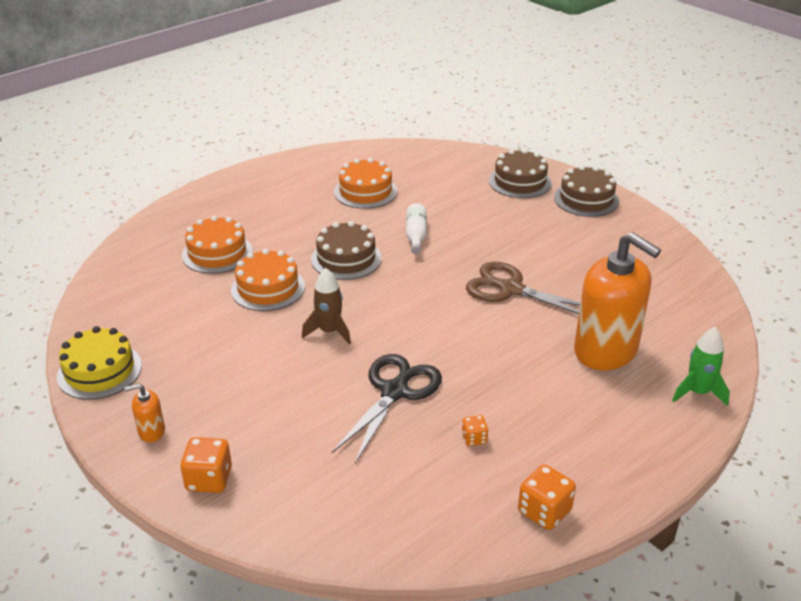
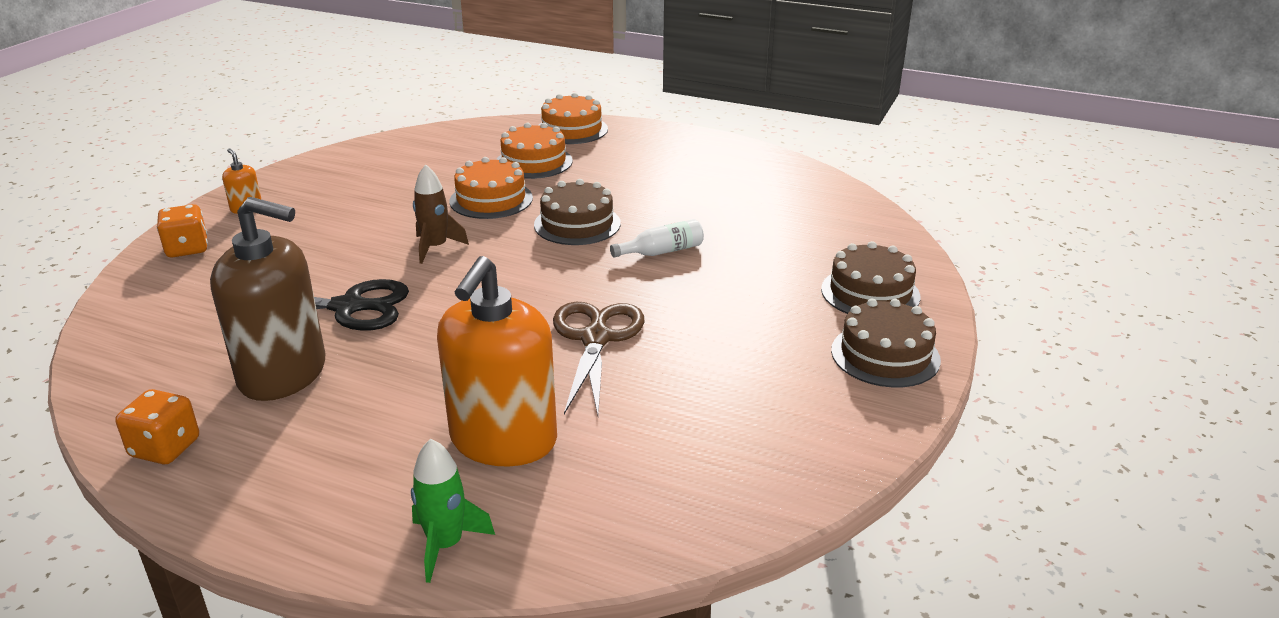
camera: 65 degrees right, 5 degrees down
(99, 371) = (321, 166): yellow cake -> none
(365, 191) = (727, 201): orange cake -> orange cake (572, 129)
(474, 438) = (283, 374): orange dice -> brown soap dispenser

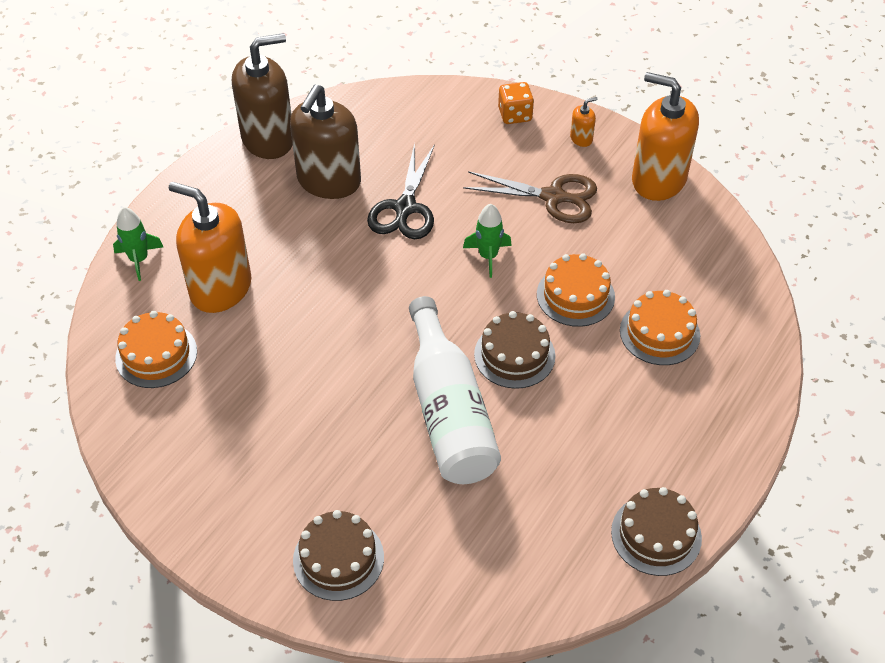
camera: 100 degrees right, 20 degrees up
(165, 448) = (268, 139): orange dice -> brown soap dispenser
(324, 168) = (658, 179): none -> orange soap dispenser
(435, 247) = (488, 256): brown rocket -> green rocket
(572, 129) = (747, 373): orange cake -> orange cake (156, 355)
(596, 338) = (323, 348): brown scissors -> brown scissors (554, 197)
(661, 251) = (449, 411): white bottle -> white bottle, size x2.38
(885, 355) = (242, 537): brown cake -> brown cake (656, 535)

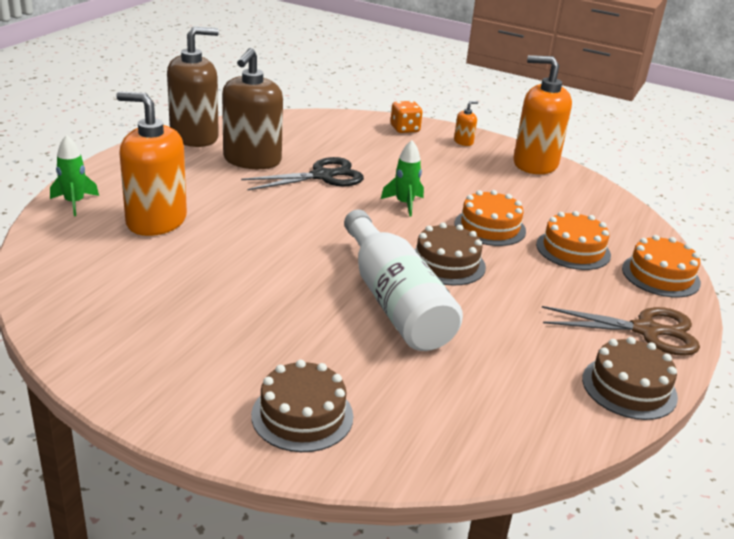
camera: 10 degrees left, 20 degrees down
(156, 355) = (91, 264): orange cake -> orange cake (660, 275)
(405, 208) = (323, 176): black scissors -> black scissors turned 120 degrees counterclockwise
(554, 197) = (451, 172): brown scissors -> brown scissors (647, 331)

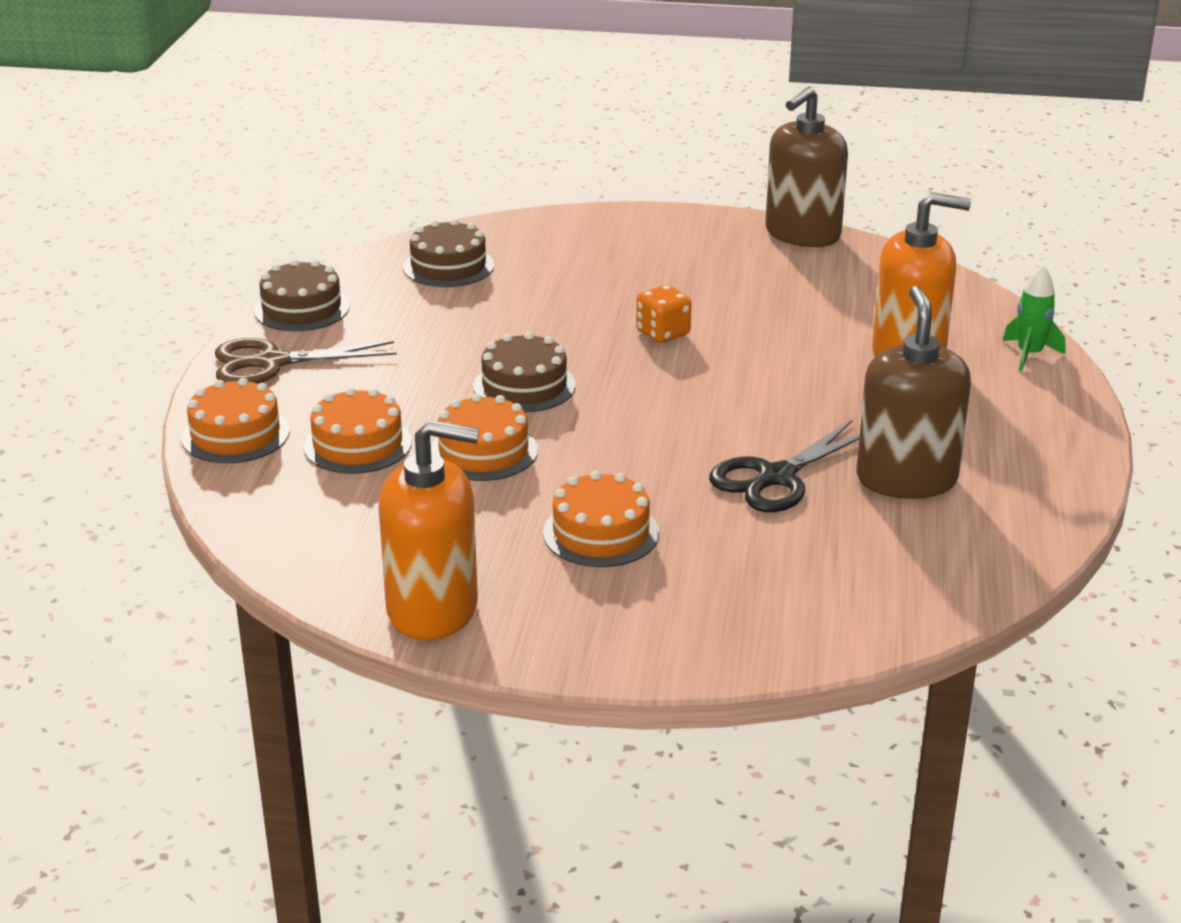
camera: 165 degrees right, 0 degrees up
(194, 137) = (1045, 502): brown soap dispenser -> brown soap dispenser (802, 234)
(302, 415) = (592, 237): brown cake -> brown cake (448, 266)
(395, 301) = (564, 332): white bottle -> none
(404, 129) = (720, 637): orange dice -> orange dice (663, 333)
(404, 204) = (623, 459): green rocket -> none
(438, 174) = (601, 533): none -> orange cake
(463, 142) = (588, 633): orange soap dispenser -> none

